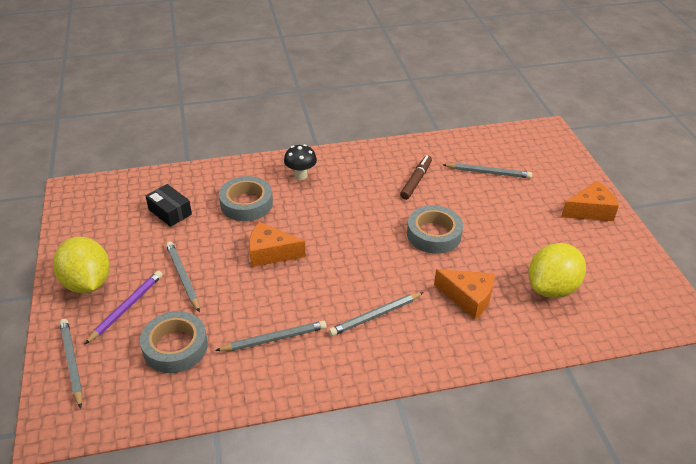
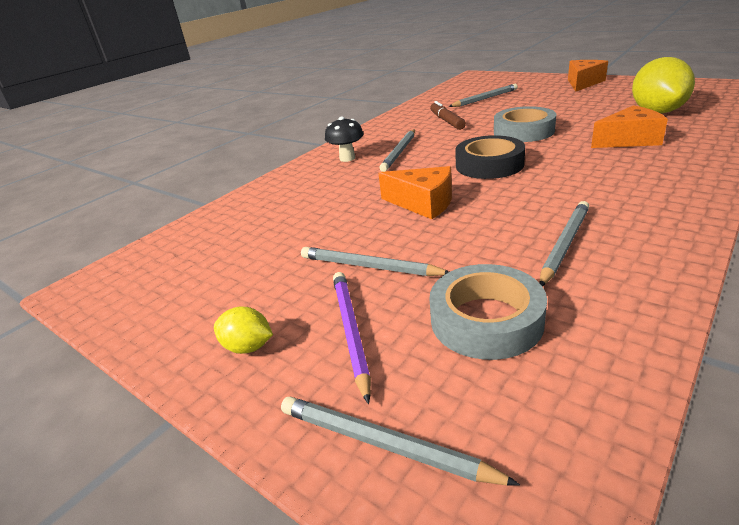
camera: 35 degrees left, 10 degrees down
(87, 283) = (248, 347): yellow lemon -> yellow lemon, size x0.48
(170, 212) = (254, 237): black box -> none
(246, 203) = (330, 193): grey tape -> none
(270, 253) = (423, 203): orange cheese -> orange cheese turned 120 degrees counterclockwise
(355, 250) = (489, 165): none -> black tape
(375, 316) = (599, 182): grey pencil -> grey pencil (399, 152)

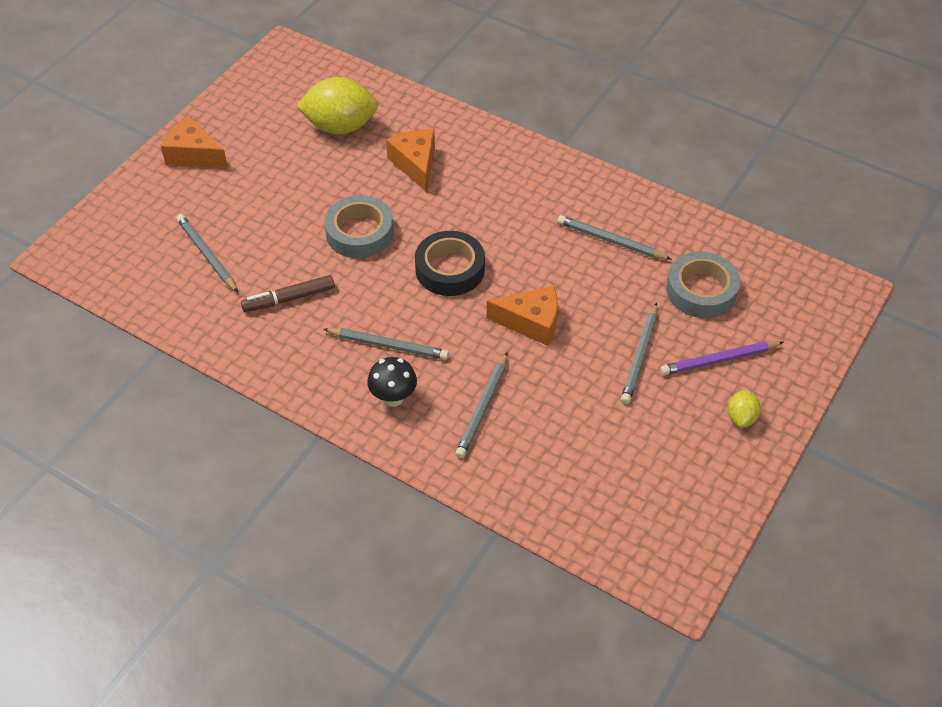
camera: 100 degrees left, 20 degrees up
(383, 444) = (803, 337): grey pencil -> grey pencil (482, 408)
(423, 203) = (531, 322): orange cheese -> orange cheese turned 75 degrees clockwise

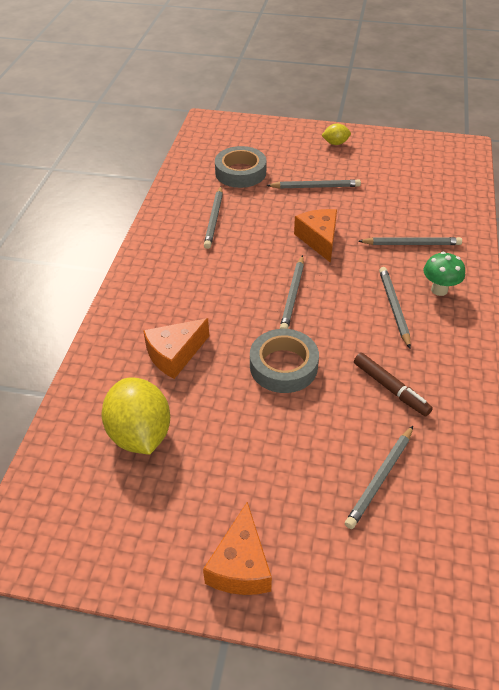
camera: 110 degrees left, 5 degrees down
(393, 398) = (439, 290): black mushroom -> green mushroom
(450, 269) = (293, 295): black tape -> grey pencil
(719, 360) = (296, 157): purple pencil -> none

